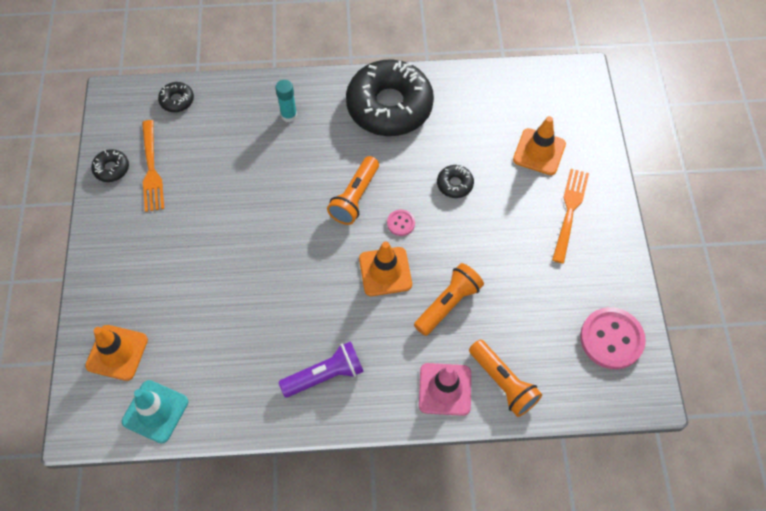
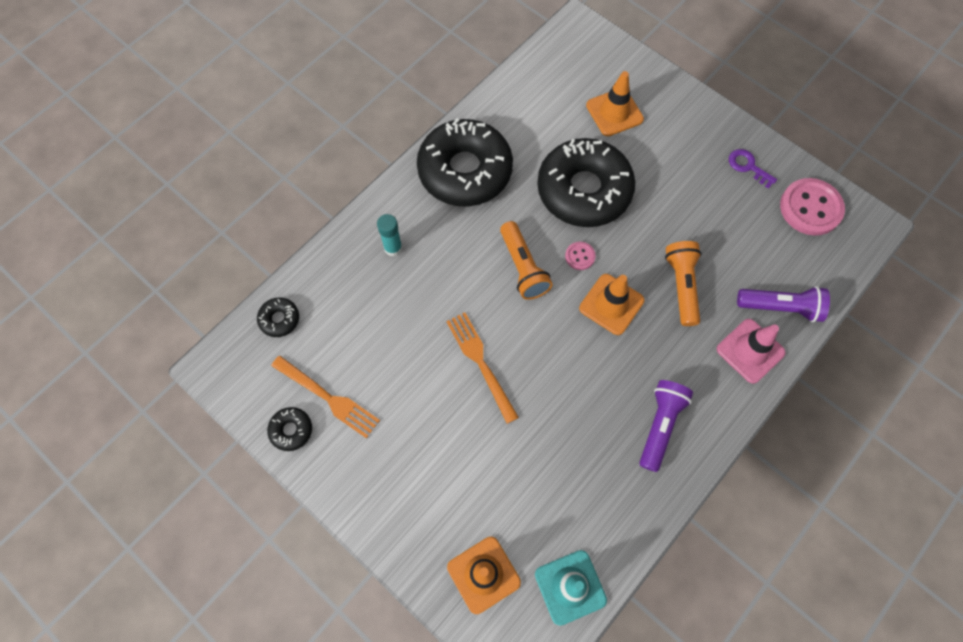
camera: 45 degrees left, 5 degrees up
(454, 184) = (584, 190): black donut -> black donut, size x2.47
(503, 383) = (781, 307): orange flashlight -> purple flashlight
(569, 211) = (684, 139): orange fork -> orange fork (481, 363)
(597, 270) = (748, 166): none -> purple key

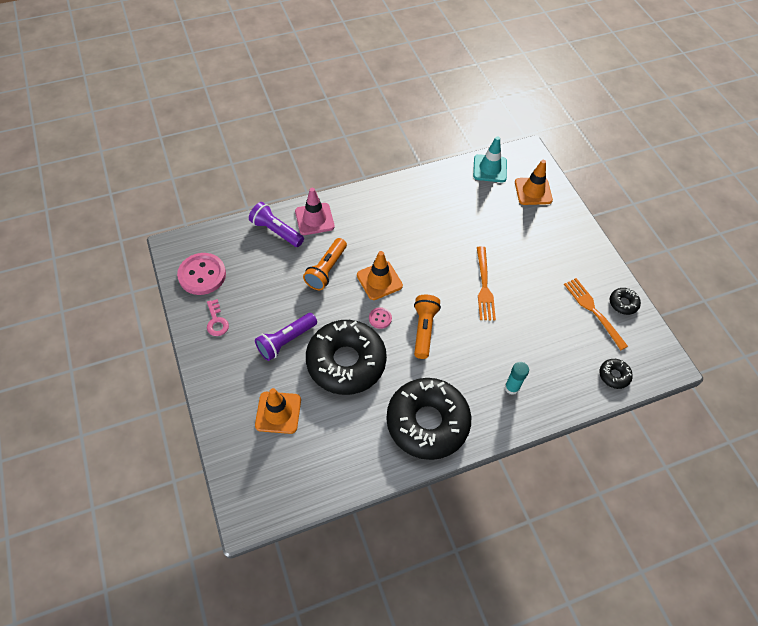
camera: 155 degrees left, 10 degrees down
(660, 425) = (395, 209): purple flashlight -> purple flashlight (286, 341)
(748, 166) = (216, 321): purple key -> pink key

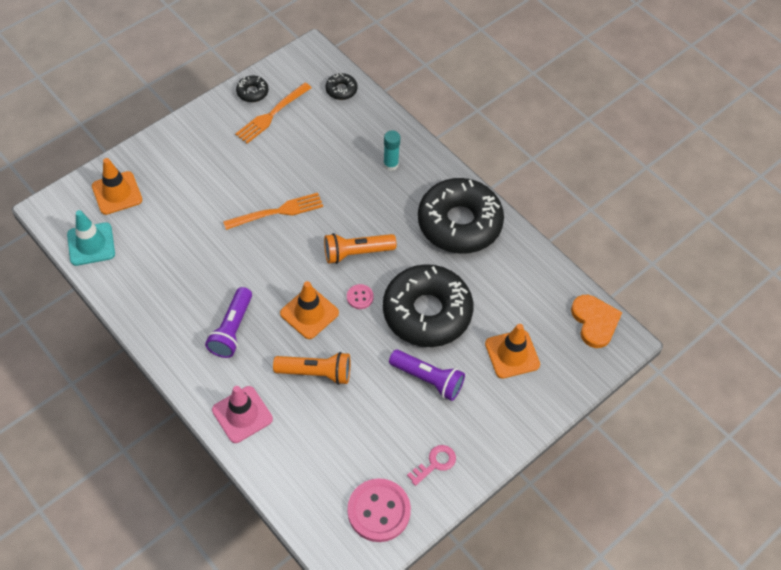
camera: 110 degrees left, 0 degrees up
(276, 231) = (278, 452): purple flashlight -> purple flashlight (232, 330)
(277, 499) = (595, 322): none -> orange heart

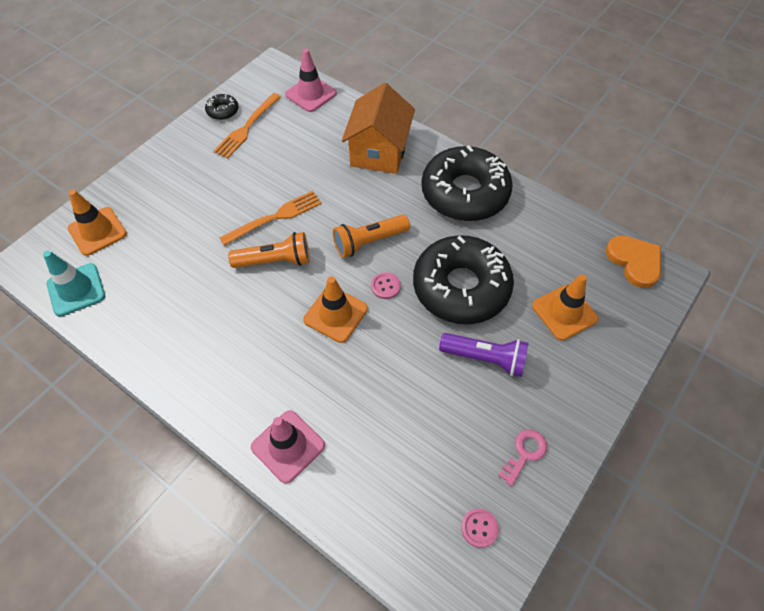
camera: 10 degrees left, 0 degrees up
(232, 330) = (254, 350): purple flashlight -> none
(316, 373) = (360, 378): orange flashlight -> orange flashlight (275, 261)
(341, 90) = (311, 94): black donut -> pink traffic cone
(379, 511) = (479, 528): pink button -> pink button, size x0.48
(390, 165) = (379, 151): turquoise glue stick -> orange house

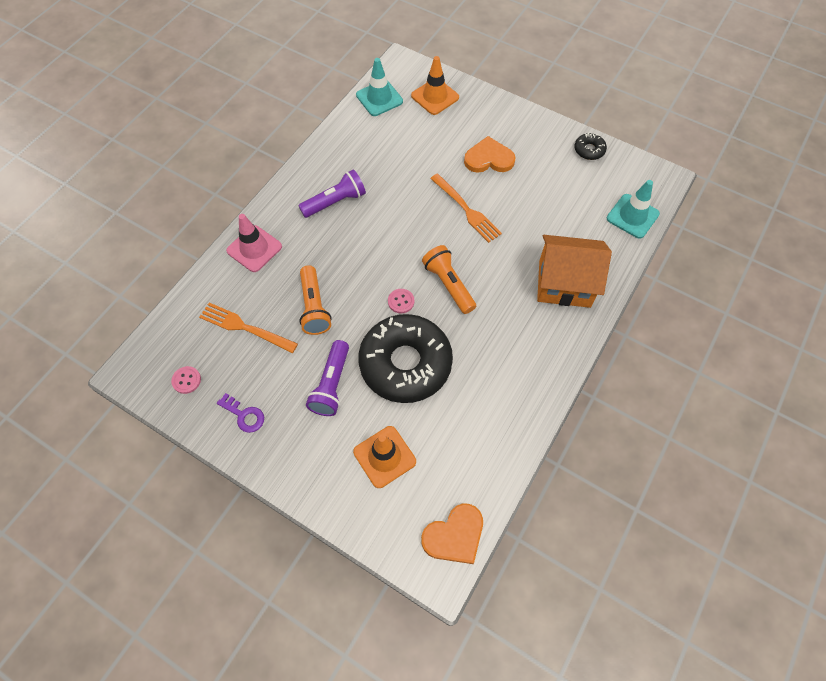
camera: 85 degrees right, 5 degrees up
(210, 191) = (489, 159): none -> orange heart
(233, 347) = (335, 202): none -> purple flashlight
(247, 127) = (572, 172): orange fork -> orange fork (245, 327)
(275, 261) = (419, 217): orange flashlight -> orange flashlight (314, 307)
(311, 94) = (632, 216): pink traffic cone -> turquoise traffic cone
(335, 314) = (369, 266): orange traffic cone -> none
(465, 193) = (523, 365): black donut -> none
(524, 453) = (244, 415): pink key -> purple key

